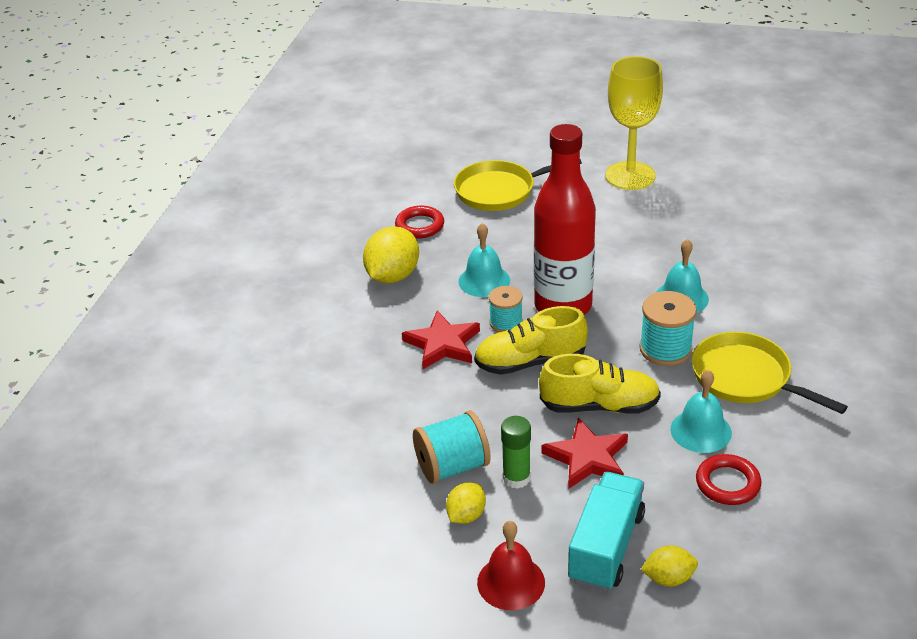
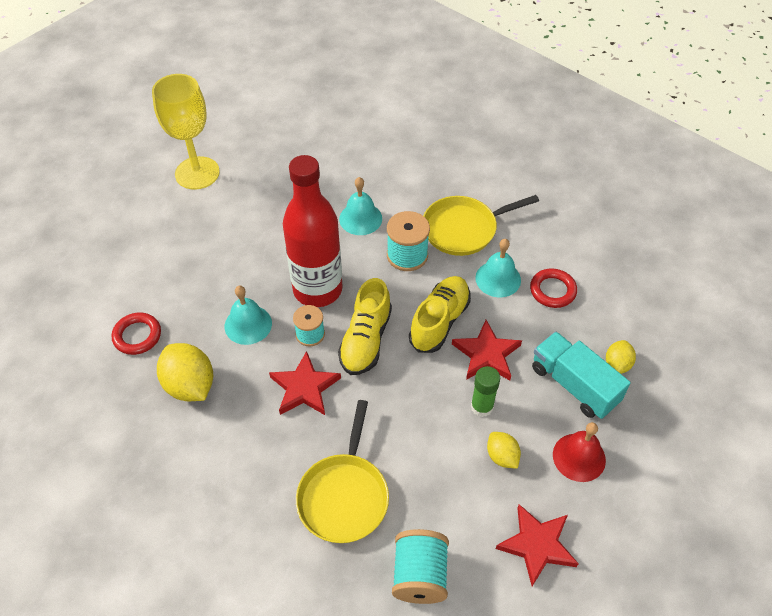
camera: 65 degrees left, 15 degrees up
(378, 580) = (537, 545): none -> red star
(452, 466) = (447, 443): turquoise spool -> turquoise spool (419, 575)
(499, 191) = (140, 260): yellow pan -> yellow pan (344, 496)

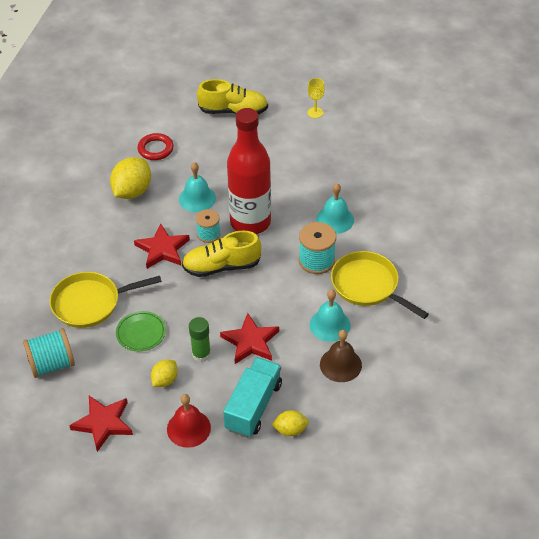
camera: 65 degrees right, 5 degrees down
(197, 173) = (315, 112): yellow goblet -> yellow goblet, size x0.43
(421, 456) = (141, 333): none -> green plate
(439, 321) = (264, 303): yellow shoe -> yellow shoe (233, 111)
(552, 290) = (340, 364): red ring -> brown bell

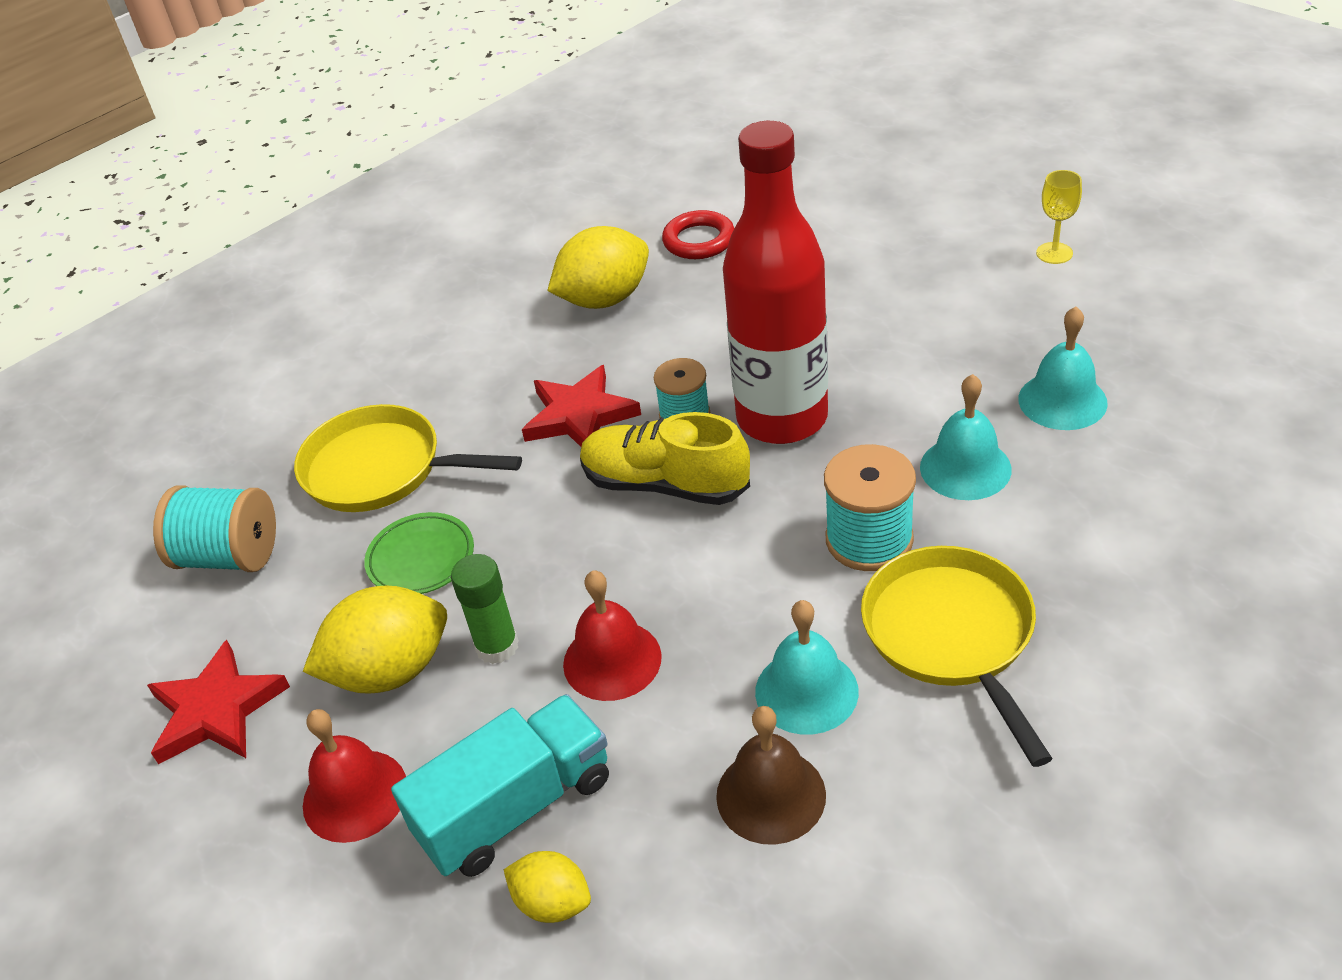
camera: 35 degrees right, 5 degrees down
(165, 380) = (390, 671): yellow lemon -> yellow lemon, size x1.78
(197, 198) = (711, 344): turquoise bell -> turquoise bell (1062, 401)
(233, 111) = (889, 212): yellow shoe -> none
(250, 342) = (612, 660): red star -> red bell

